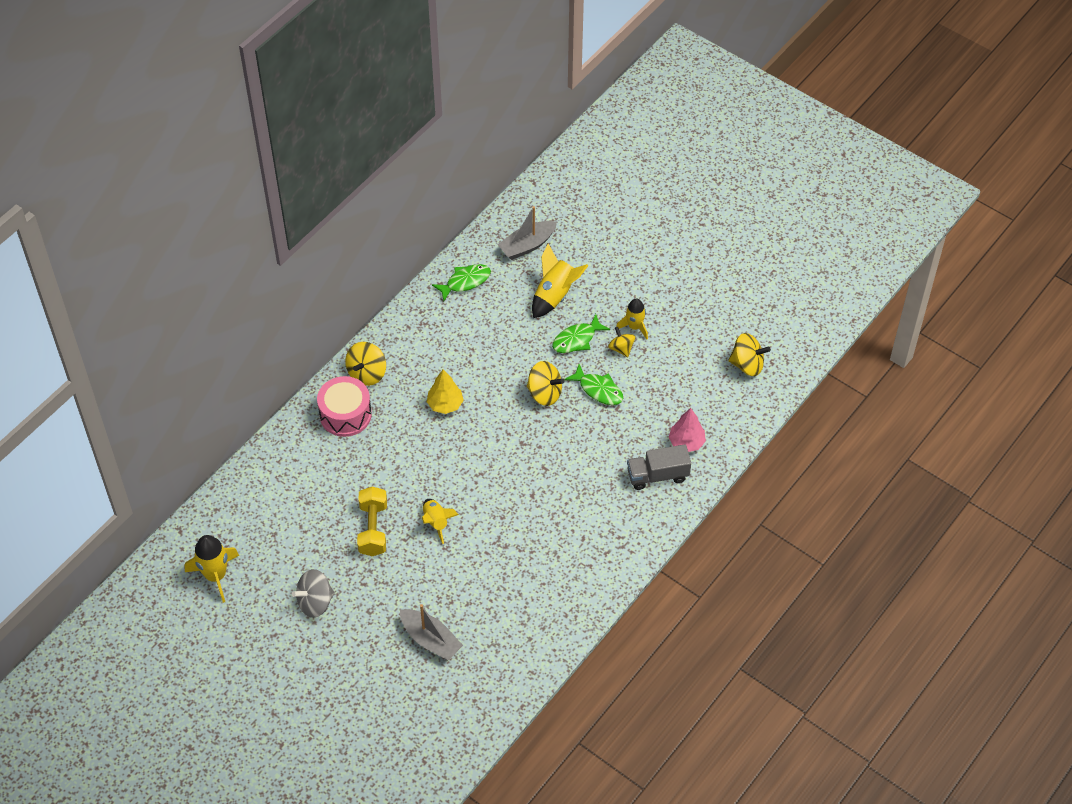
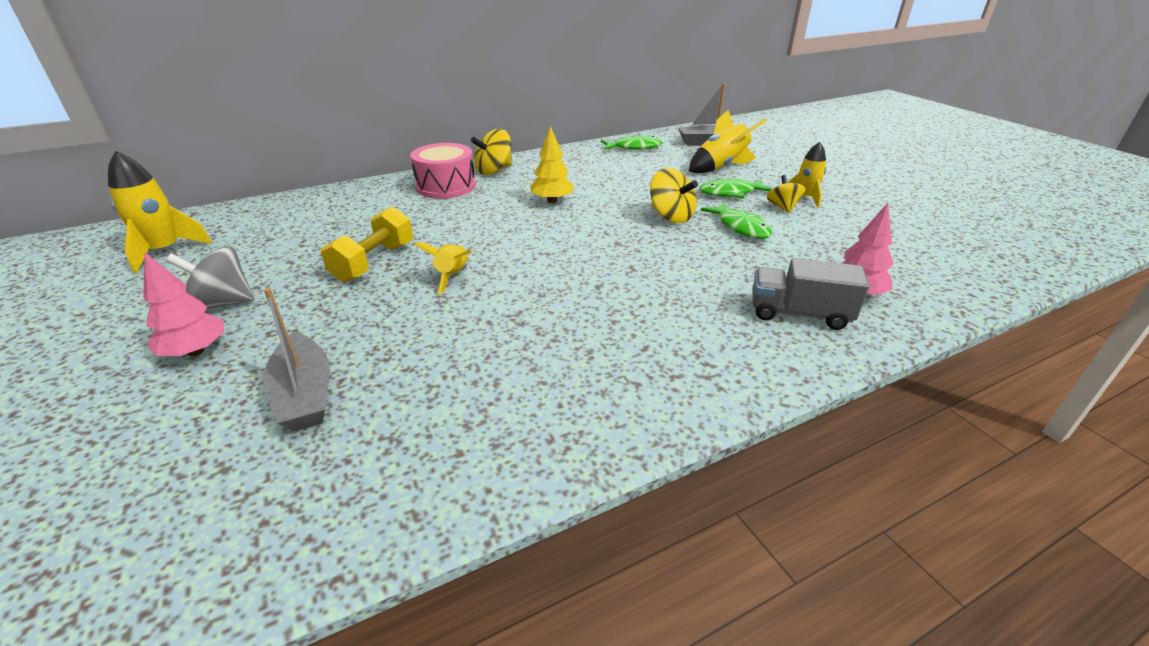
camera: 25 degrees right, 20 degrees down
(343, 639) = (196, 351): none -> pink tree
(747, 364) = (961, 250): yellow spinning top -> none

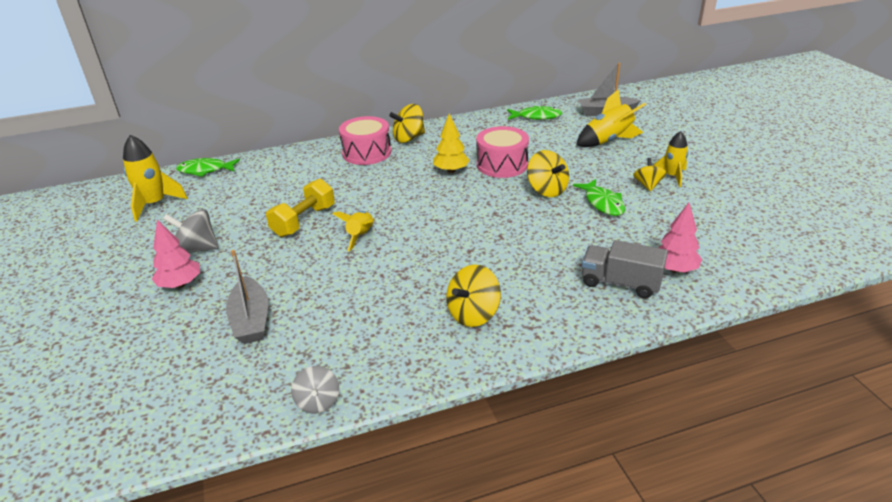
camera: 10 degrees right, 0 degrees up
(420, 515) = (318, 402): none -> grey spinning top
(610, 193) = (502, 165): none -> pink drum
(625, 364) = (473, 314): none -> yellow spinning top
(730, 193) = (607, 168): green fish -> green fish (205, 170)

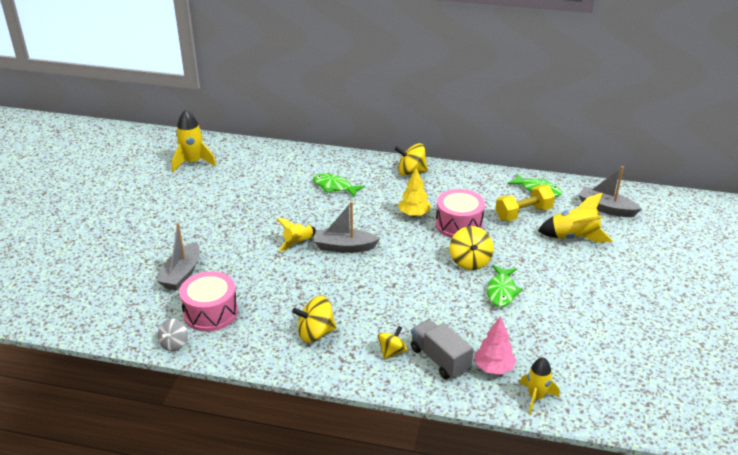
camera: 30 degrees right, 0 degrees up
(180, 284) = (163, 230): pink tree -> none
(197, 249) = (191, 209): grey spinning top -> none
(205, 170) = (245, 146): green fish -> green fish (334, 187)
(304, 221) = (273, 215): yellow dumbbell -> yellow dumbbell (523, 214)
(367, 153) = (367, 173): pink drum -> pink drum (211, 312)
(414, 222) = (344, 247): none -> grey boat
(648, 185) = (558, 291): yellow spinning top -> yellow spinning top (392, 352)
(672, 176) = (590, 292): yellow rocket -> yellow rocket (536, 397)

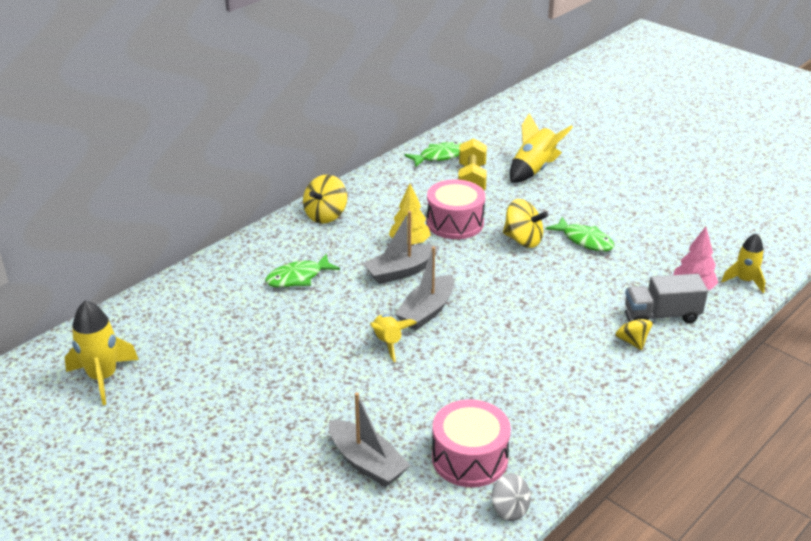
camera: 60 degrees left, 0 degrees up
(315, 333) = (567, 384): yellow spinning top -> none
(606, 208) = (505, 136): grey boat -> grey boat (401, 271)

